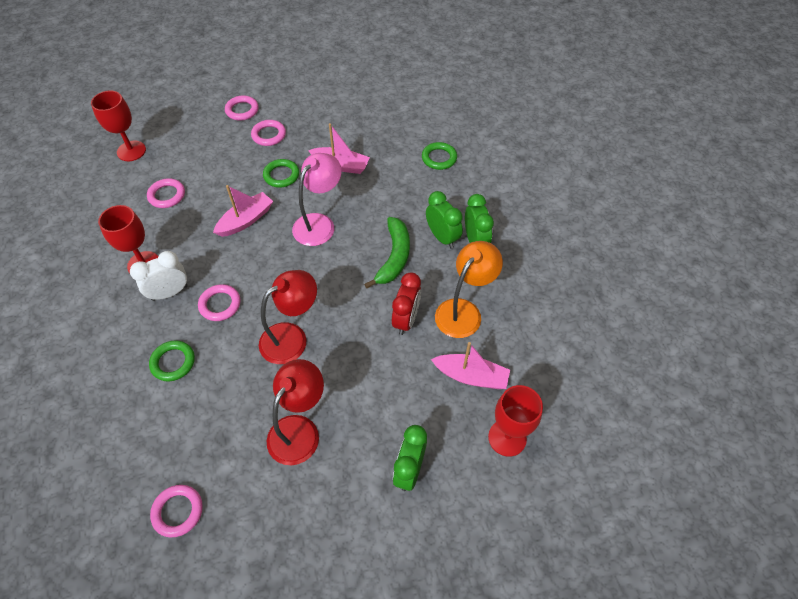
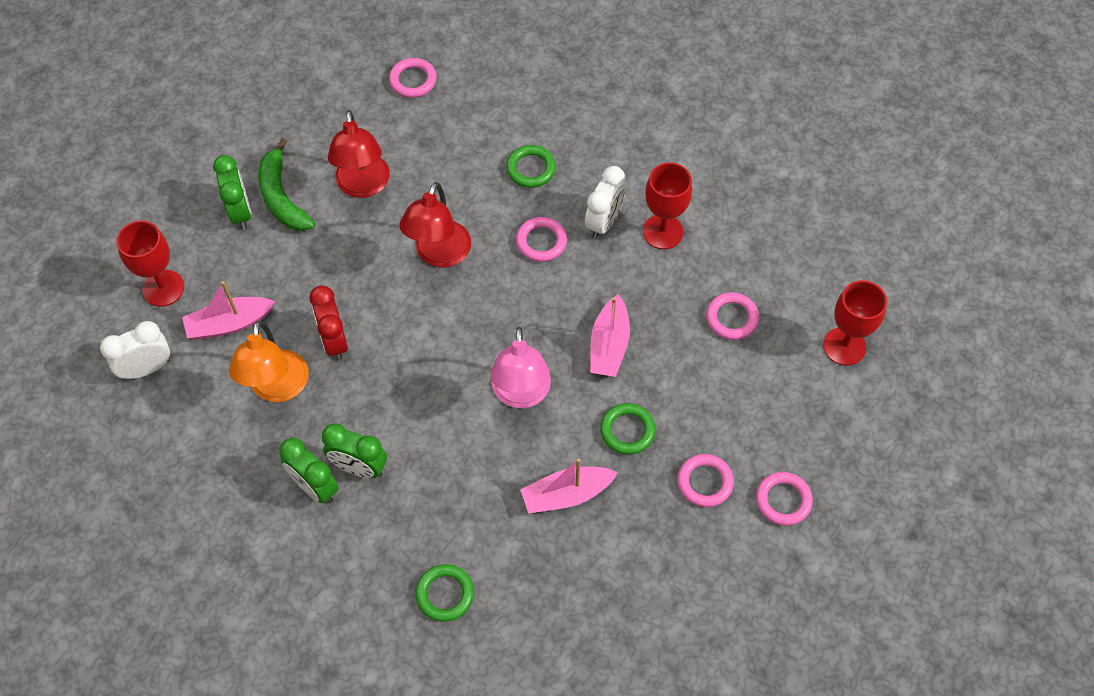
camera: 145 degrees right, 5 degrees up
(394, 257) = (399, 405): green banana -> green banana (281, 197)
(548, 378) = (147, 368): none -> white clock

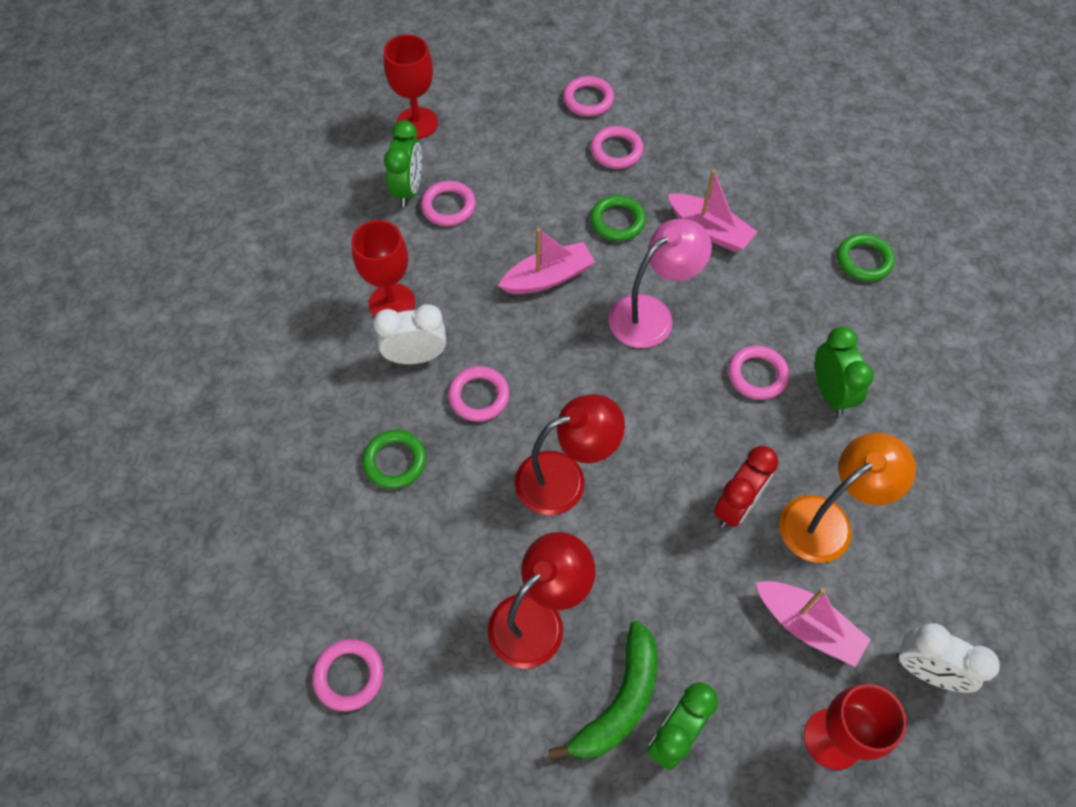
camera: 125 degrees left, 0 degrees up
(315, 487) = (879, 415): green clock -> green clock (408, 189)
(413, 428) = (757, 375): none -> pink ring

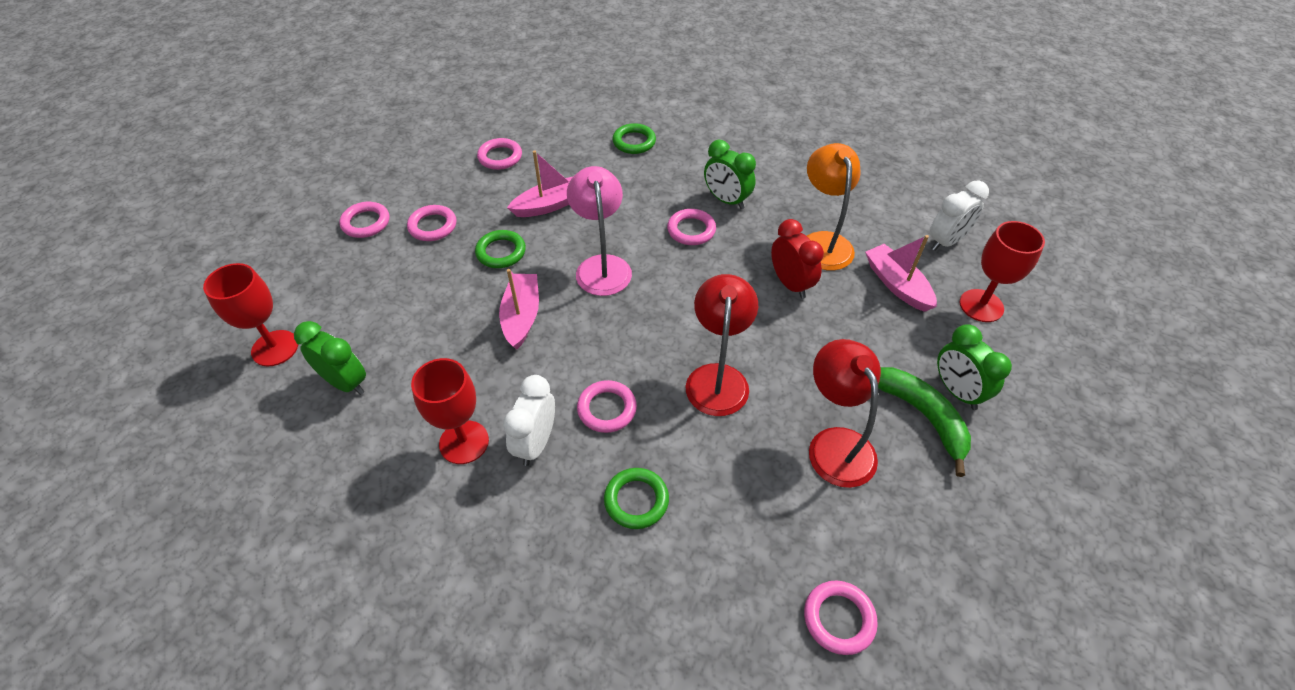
camera: 65 degrees left, 10 degrees down
(448, 206) = (392, 358): pink ring -> pink ring (500, 157)
(807, 626) = (897, 285): pink boat -> pink boat turned 90 degrees counterclockwise
(830, 392) = (726, 200): green clock -> green clock turned 150 degrees counterclockwise

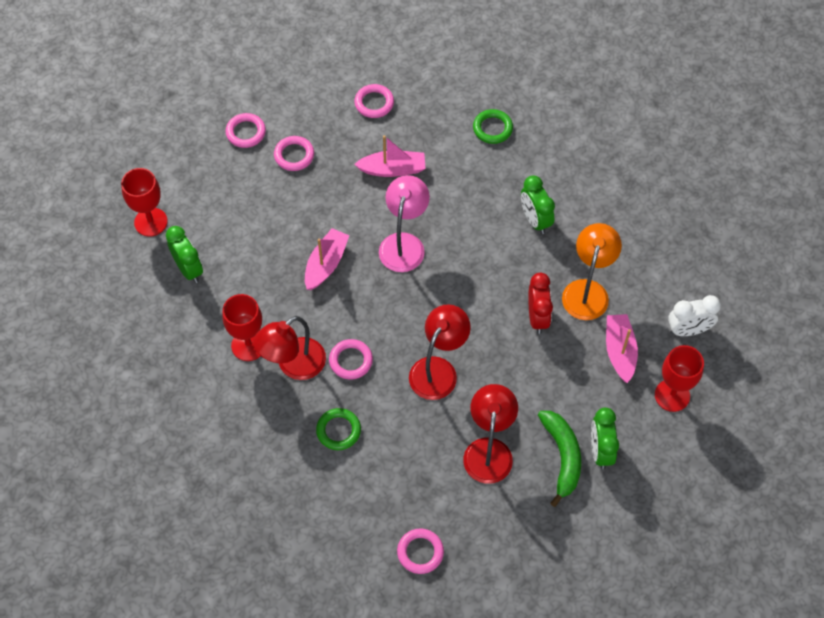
camera: 25 degrees right, 10 degrees up
(501, 252) = (335, 200): green ring -> none
(536, 443) = (293, 365): white clock -> red lamp
(691, 230) = (490, 238): pink ring -> none

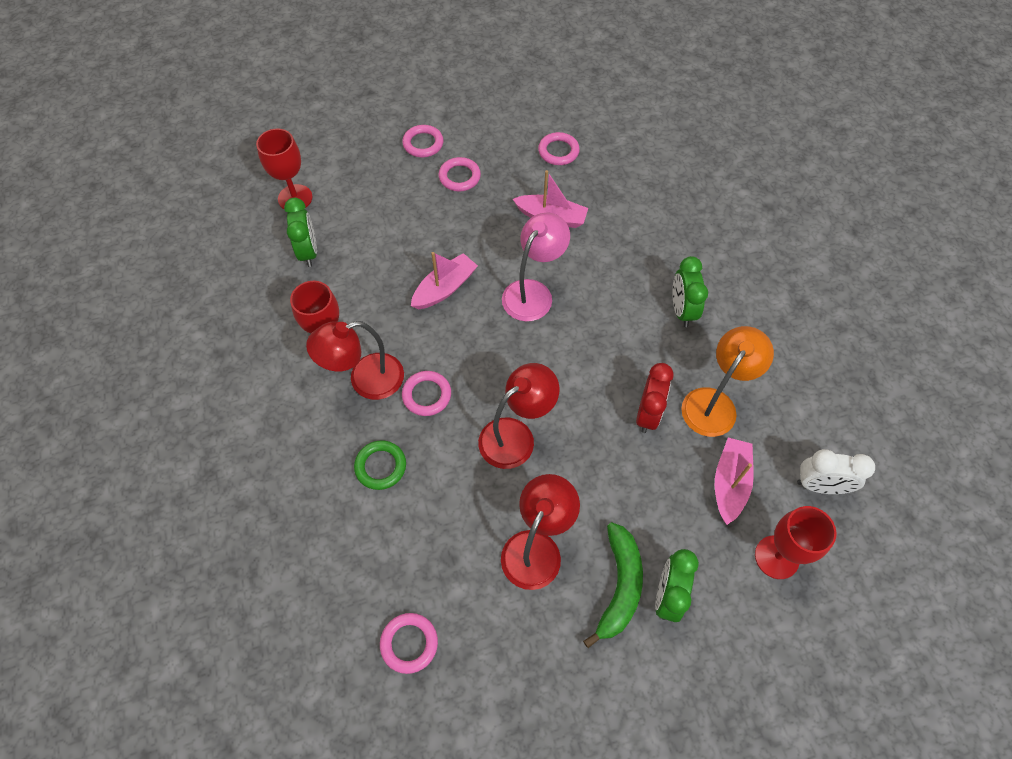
camera: 20 degrees right, 0 degrees up
(492, 128) = (669, 207): green ring -> none

